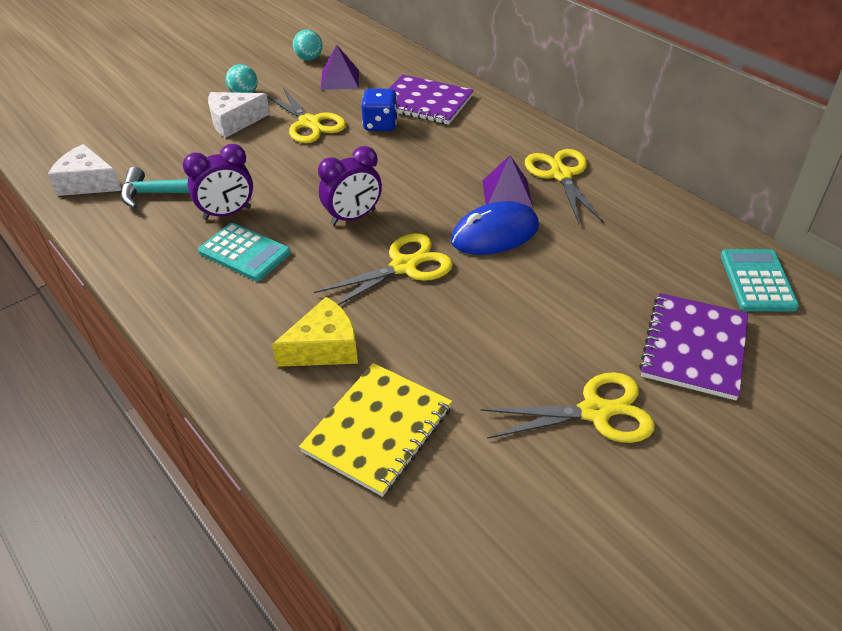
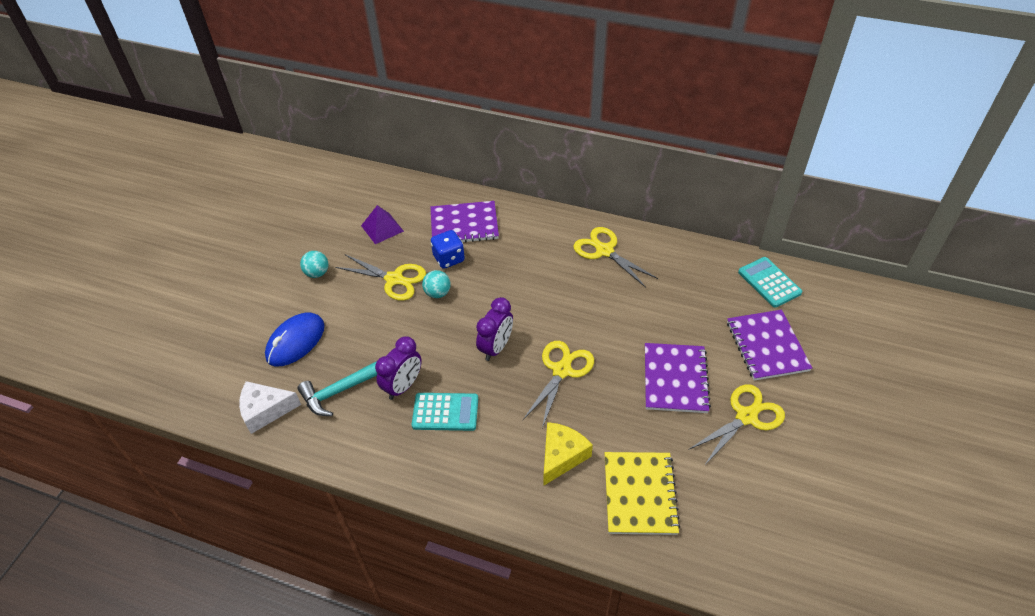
camera: 30 degrees left, 5 degrees up
(234, 122) = (333, 302): white cheese -> none
(309, 58) = (339, 217): turquoise ball -> turquoise ball (437, 293)
(495, 234) = (598, 318): blue mouse -> blue mouse (295, 341)
(506, 193) = (581, 281): purple pyramid -> none
(534, 330) = (675, 379): none -> purple notebook

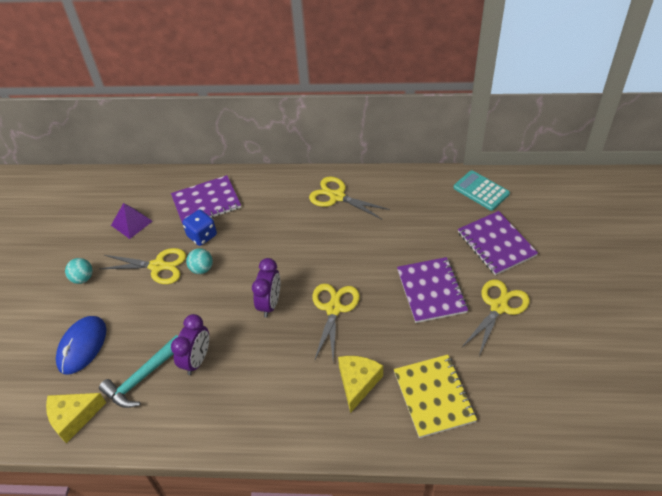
camera: 15 degrees left, 0 degrees up
(265, 410) = (73, 417): white cheese -> yellow cheese
(445, 412) = (243, 373): turquoise calculator -> none

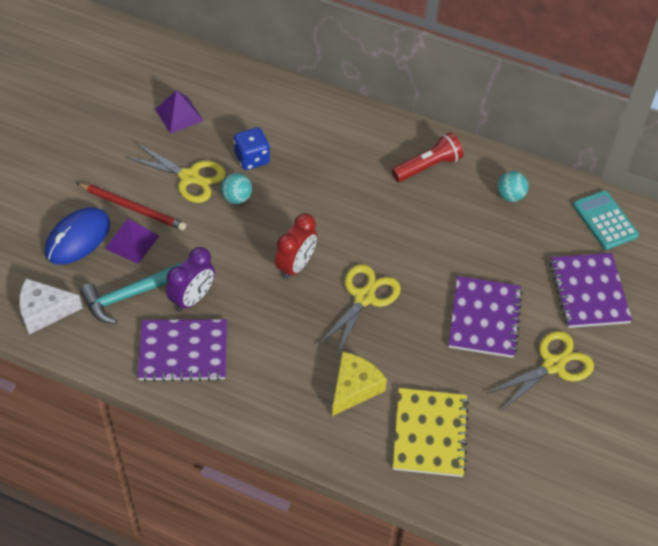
camera: 15 degrees right, 5 degrees up
(73, 417) = (44, 311): yellow cheese -> white cheese
(83, 278) = (103, 162): turquoise ball -> turquoise ball (510, 196)
(120, 306) = (133, 208): none -> red pencil
(129, 333) = (132, 242): none -> purple pyramid
(206, 202) = (272, 119): purple notebook -> purple notebook (183, 351)
(270, 304) = (296, 266): purple clock -> red clock
(337, 196) = (428, 166): yellow scissors -> red flashlight

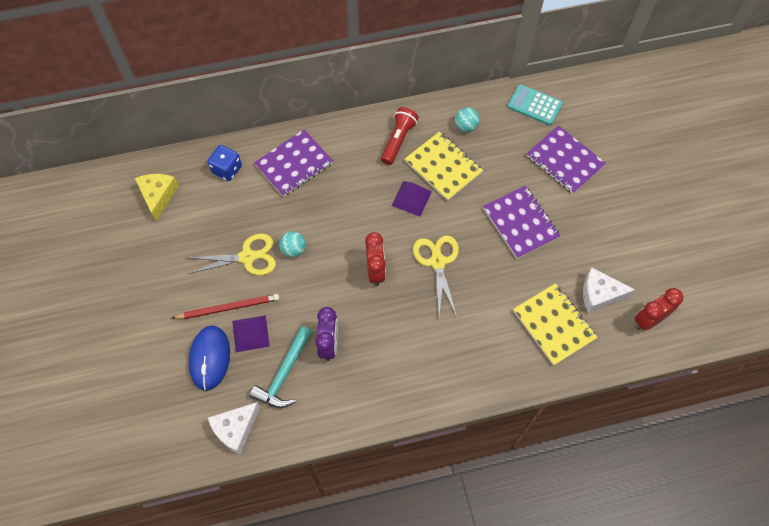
camera: 35 degrees left, 10 degrees up
(179, 115) = (198, 215): purple pyramid -> purple pyramid (411, 198)
(183, 351) = (356, 386): purple notebook -> purple notebook (294, 164)
(252, 159) = (278, 213): blue dice -> blue dice (227, 169)
(354, 388) = (484, 329): yellow cheese -> yellow cheese (158, 196)
(451, 217) = (443, 167): none -> yellow notebook
(507, 439) = (599, 294): none -> white cheese
(539, 501) = (649, 320): none -> red clock
(553, 365) = (584, 225): yellow scissors -> none

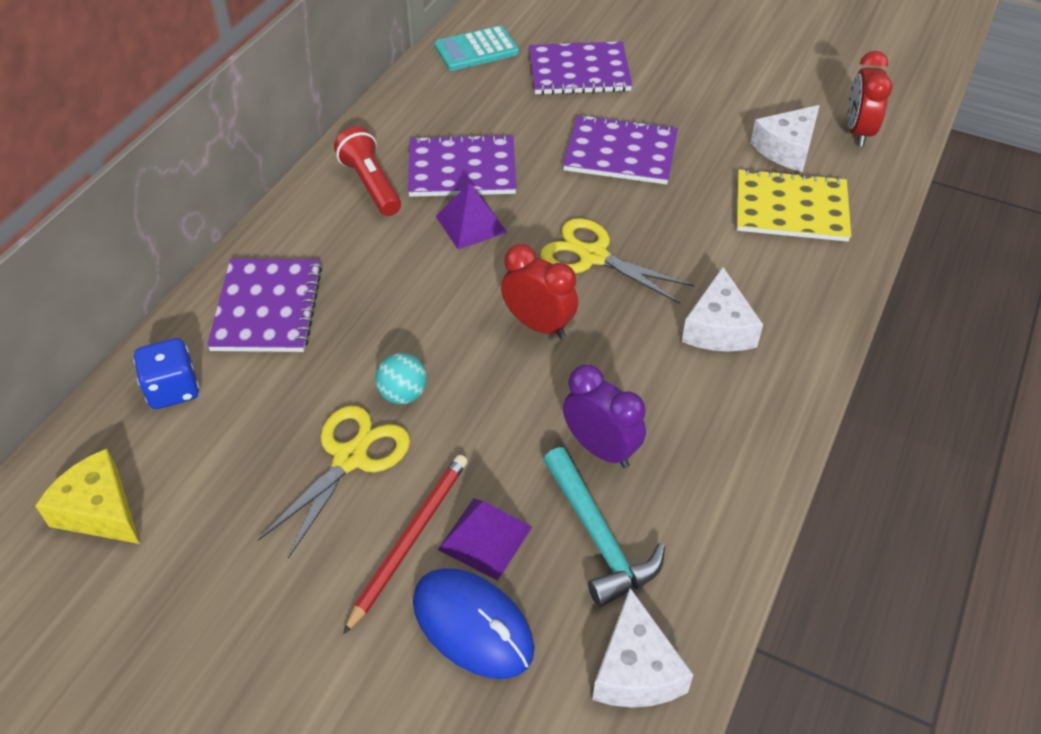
camera: 50 degrees left, 15 degrees down
(440, 344) = (718, 328): none -> white cheese
(443, 167) = (462, 169): yellow notebook -> purple notebook
(466, 126) = (431, 117): turquoise ball -> none

